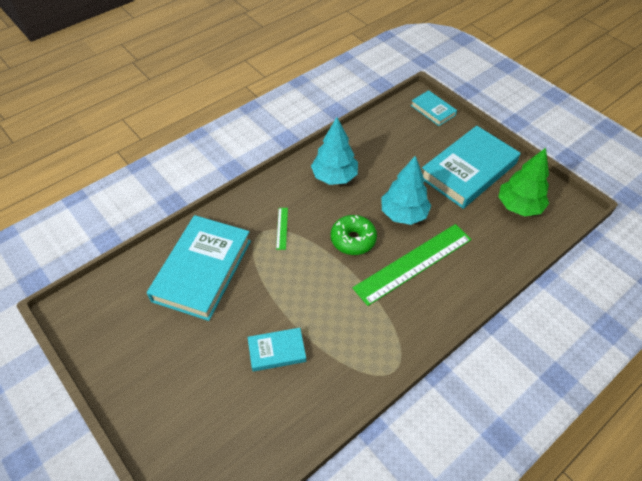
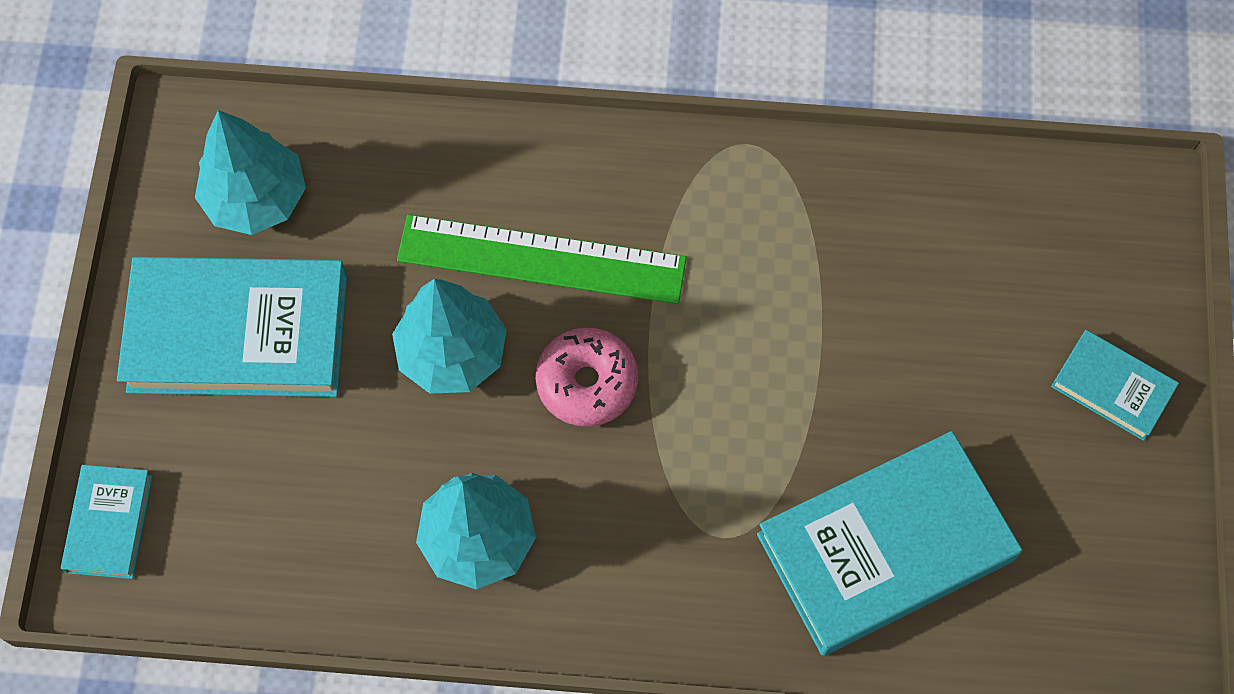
camera: 135 degrees left, 15 degrees up
(277, 351) = (883, 307): turquoise book -> turquoise book (1112, 387)
(282, 228) = (680, 512): green ruler -> none
(353, 239) = (587, 383): green donut -> pink donut
(519, 206) = (256, 199): green tree -> turquoise tree

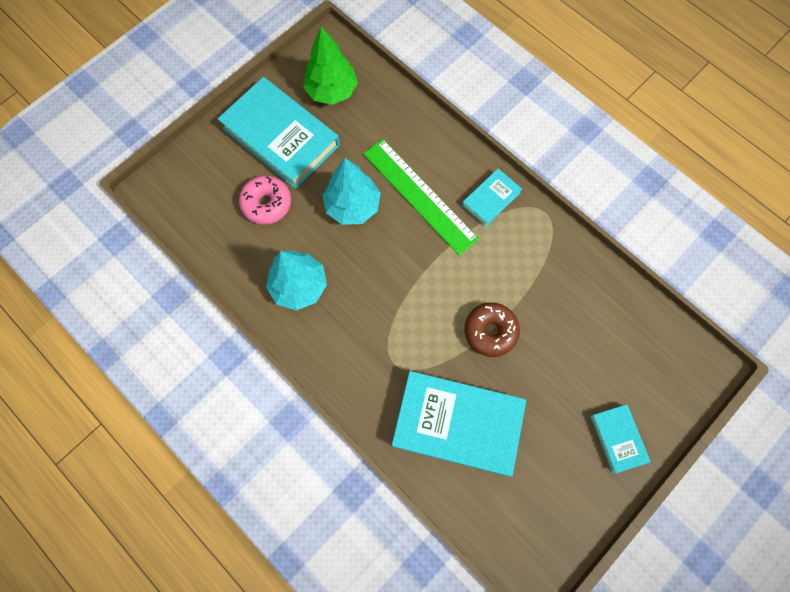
camera: 40 degrees right, 5 degrees up
(109, 524) = (175, 172): turquoise book -> turquoise book (491, 199)
(256, 199) = (332, 91): turquoise tree -> green tree
(587, 383) = (394, 258): pink donut -> pink donut (267, 203)
(818, 379) = (490, 331): none -> brown donut

